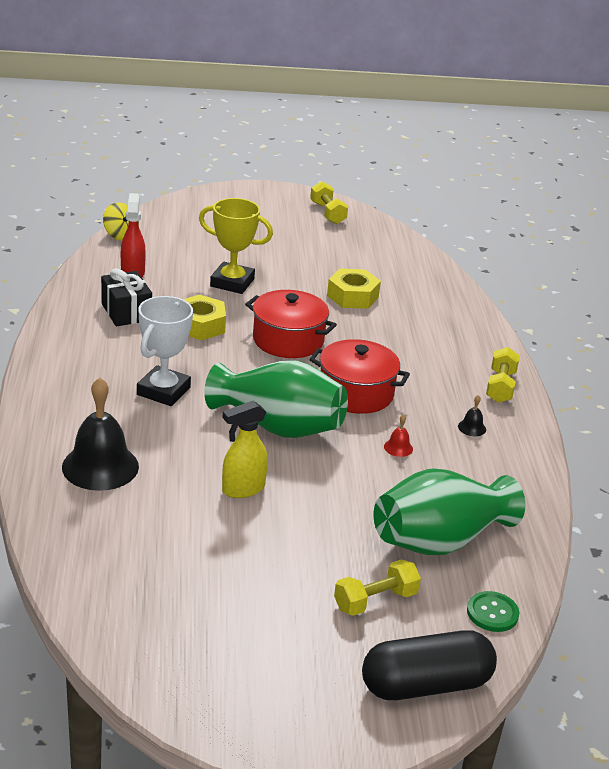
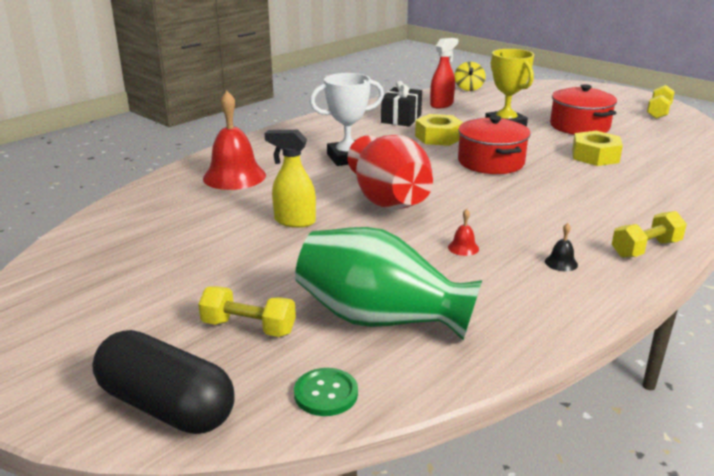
camera: 50 degrees right, 5 degrees down
(100, 466) = (234, 176): black bell -> red bell
(278, 426) = (389, 200): green vase -> red vase
(356, 393) = (490, 205): red pot -> red pot (579, 126)

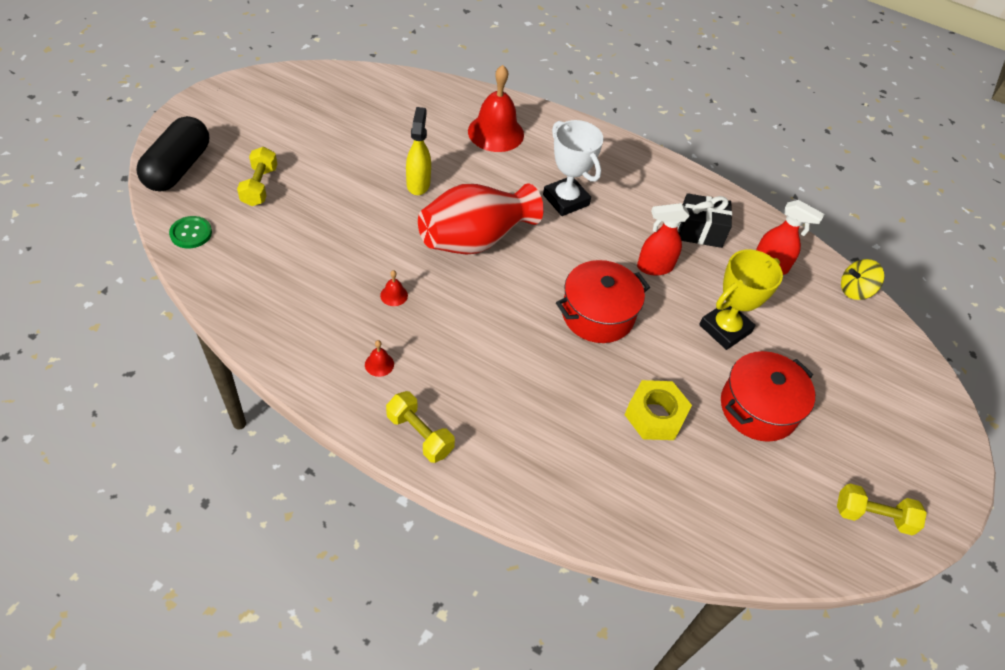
camera: 70 degrees right, 25 degrees up
(380, 319) = (276, 251): green vase -> none
(438, 137) = (654, 267): yellow nut -> red spray bottle
(561, 263) = (379, 364): black bell -> red bell

